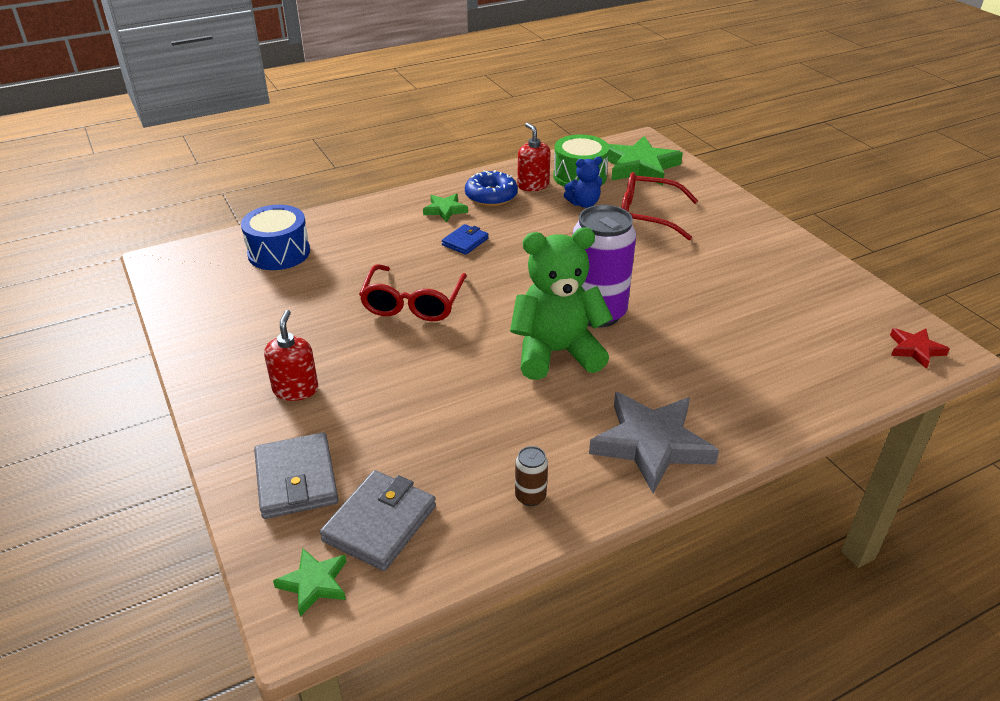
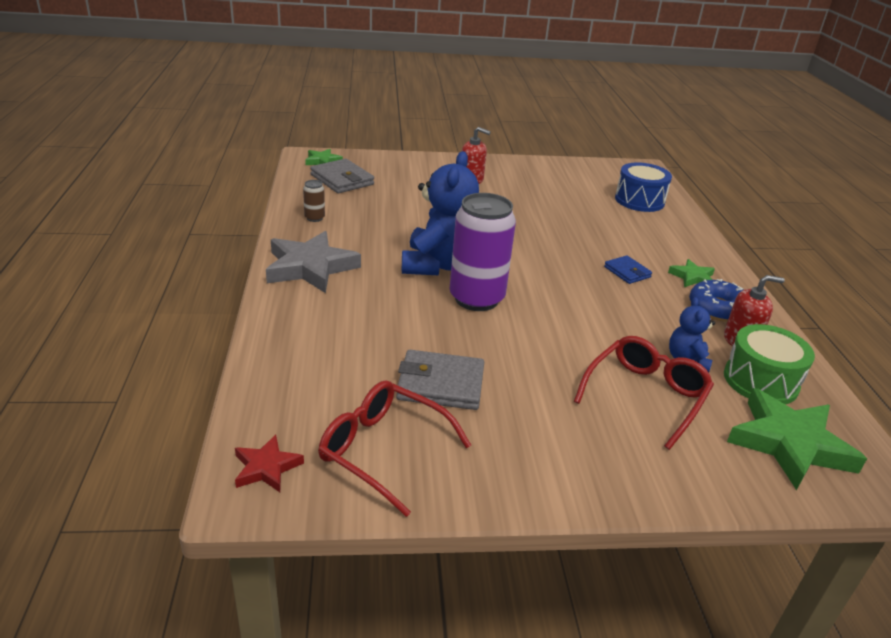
camera: 110 degrees right, 5 degrees down
(296, 479) = (395, 169): grey wallet -> grey wallet (440, 384)
(413, 303) = (542, 230): red glasses -> red glasses (383, 450)
(556, 352) = (438, 265): green teddy bear -> blue teddy bear

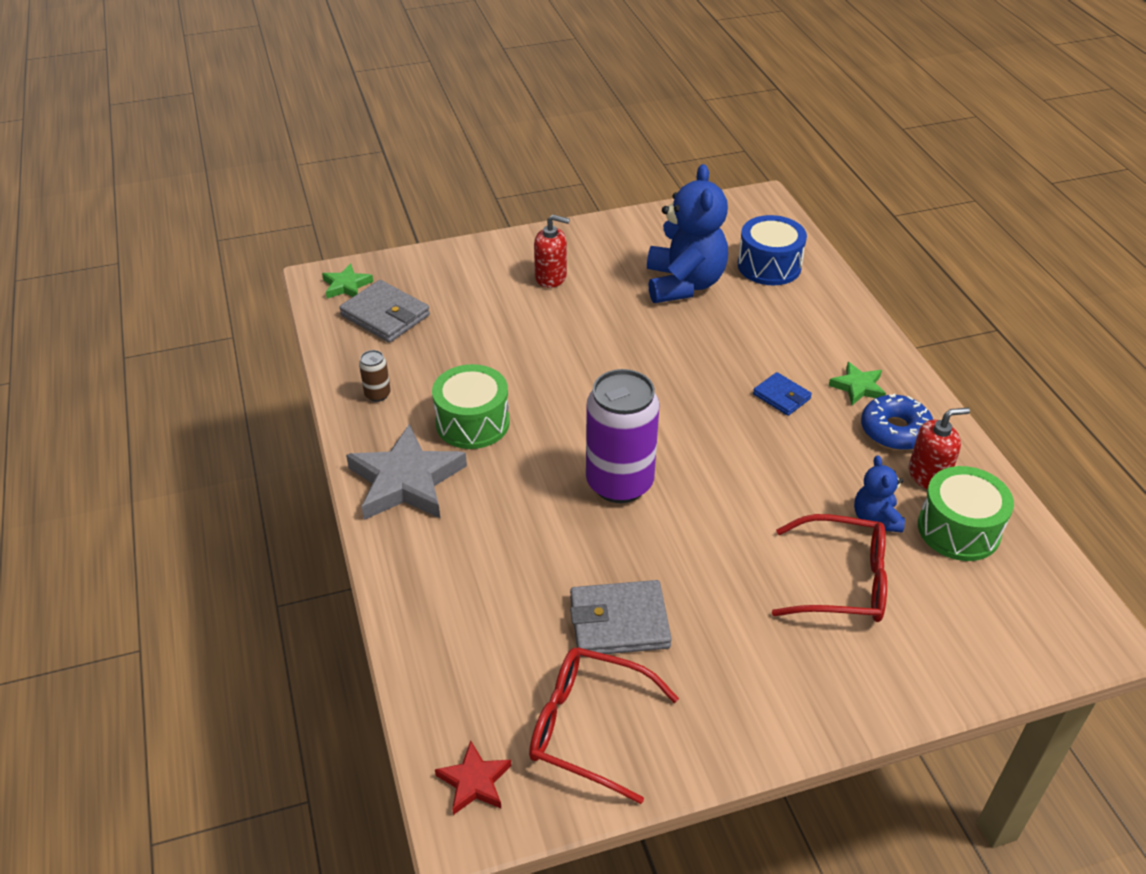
camera: 10 degrees left, 10 degrees up
(377, 245) = (472, 422): none -> green drum
(438, 265) = (558, 439): blue teddy bear -> blue teddy bear (684, 284)
(645, 395) = (842, 581): red glasses -> red glasses turned 75 degrees clockwise
(789, 443) = (1000, 609): green star -> none

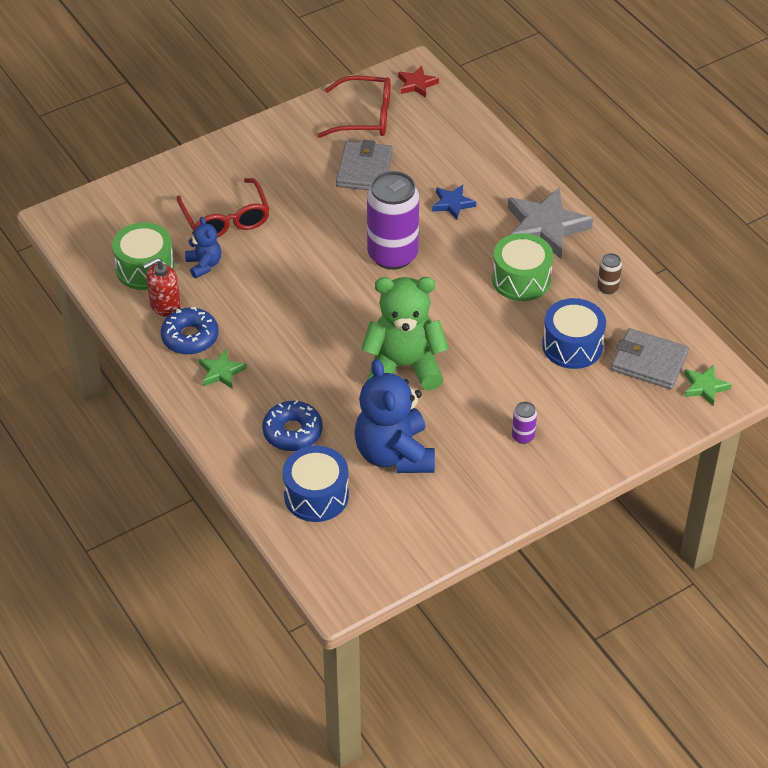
camera: 165 degrees right, 5 degrees up
(455, 344) = (572, 346): none -> blue drum
(511, 539) = (452, 204): none -> blue star
(551, 277) = (523, 436): red soap dispenser -> purple can
(619, 622) = (364, 170): grey wallet -> grey wallet turned 60 degrees counterclockwise
(648, 356) = (404, 366): none -> green teddy bear
(781, 396) = (284, 350): blue wallet -> none
(784, 318) = (292, 432): none -> blue donut
(842, 581) = (225, 219): red glasses -> red glasses turned 105 degrees counterclockwise

